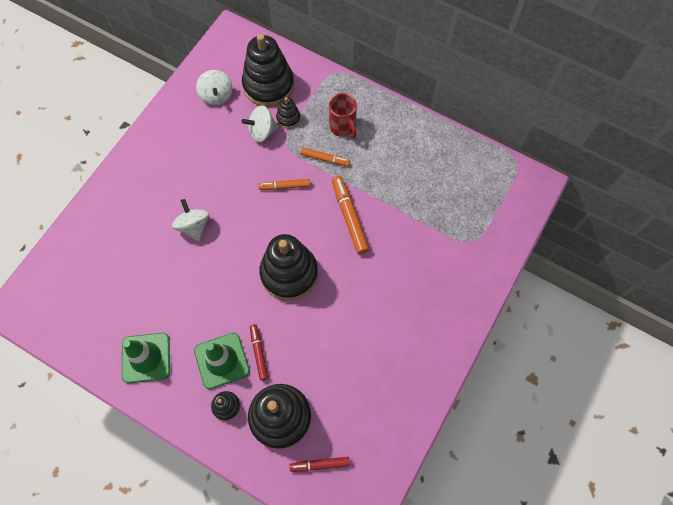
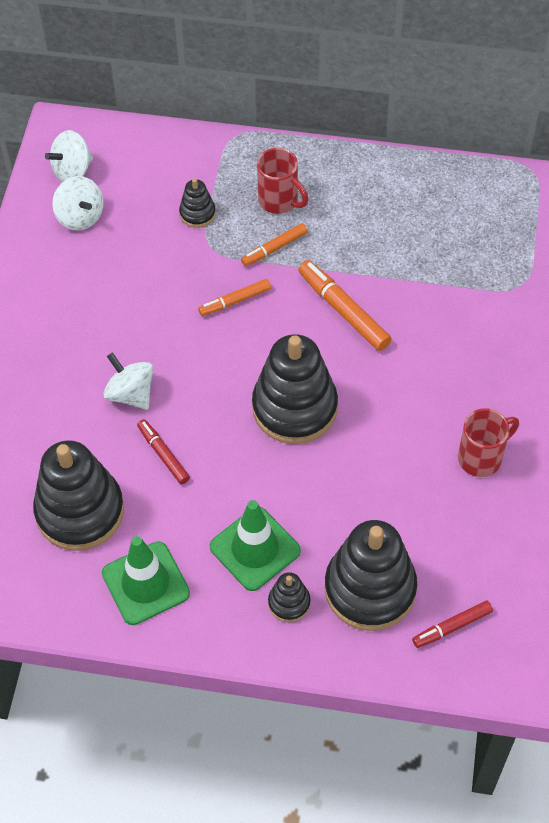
camera: 20 degrees left, 10 degrees down
(259, 353) = (301, 521): red marker -> red marker (163, 454)
(262, 131) = (168, 242): white spinning top -> white spinning top (72, 171)
(268, 85) = (148, 180): black stacking toy -> black stacking toy (80, 511)
(325, 159) = (274, 248): orange marker -> orange marker turned 150 degrees clockwise
(392, 353) = (481, 457): none -> red mug

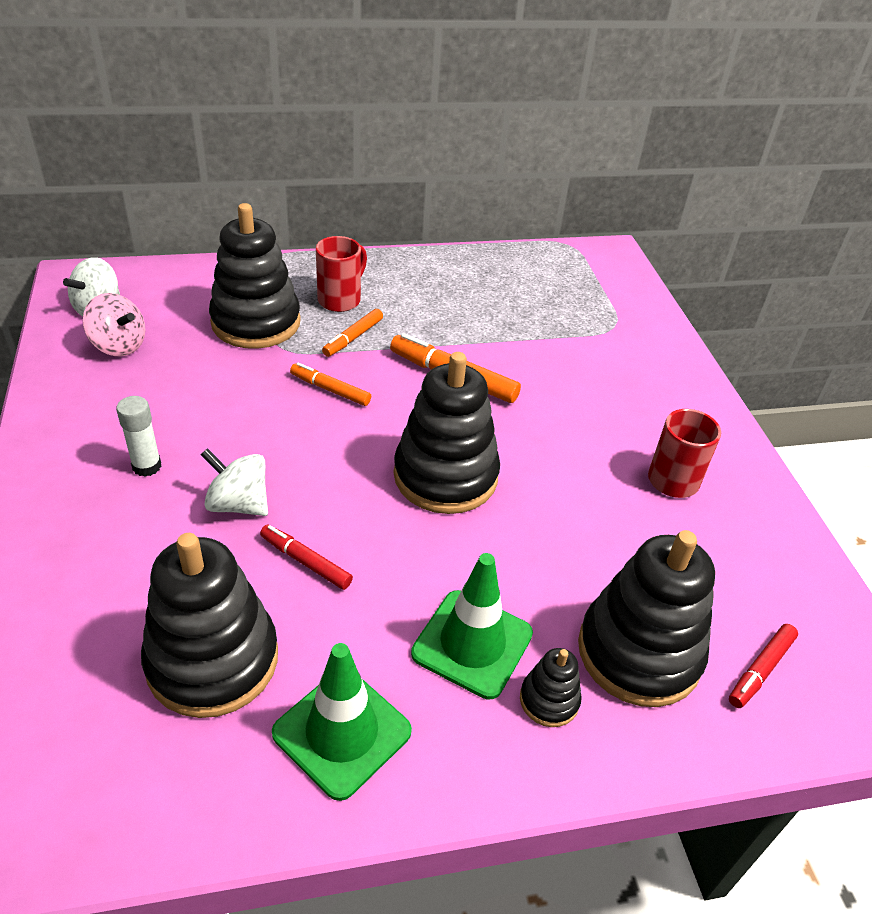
camera: 25 degrees left, 15 degrees down
(74, 344) = (147, 466): none -> white glue stick
(80, 216) = (119, 345): white spinning top -> pink spinning top
(197, 213) = (256, 322): black stacking toy -> black stacking toy, size x2.17
(235, 301) = (330, 390): orange marker -> orange marker turned 75 degrees clockwise
(279, 201) = (340, 300): red mug -> red mug turned 75 degrees counterclockwise

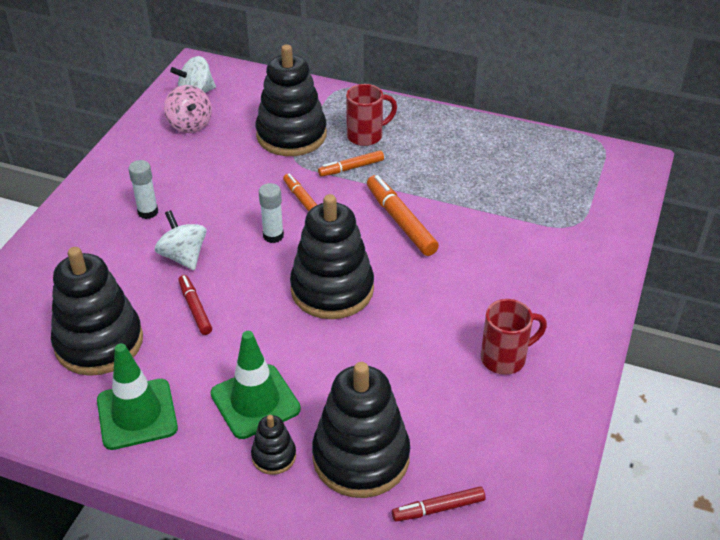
camera: 35 degrees right, 0 degrees up
(328, 440) = (273, 236): none -> white glue stick

